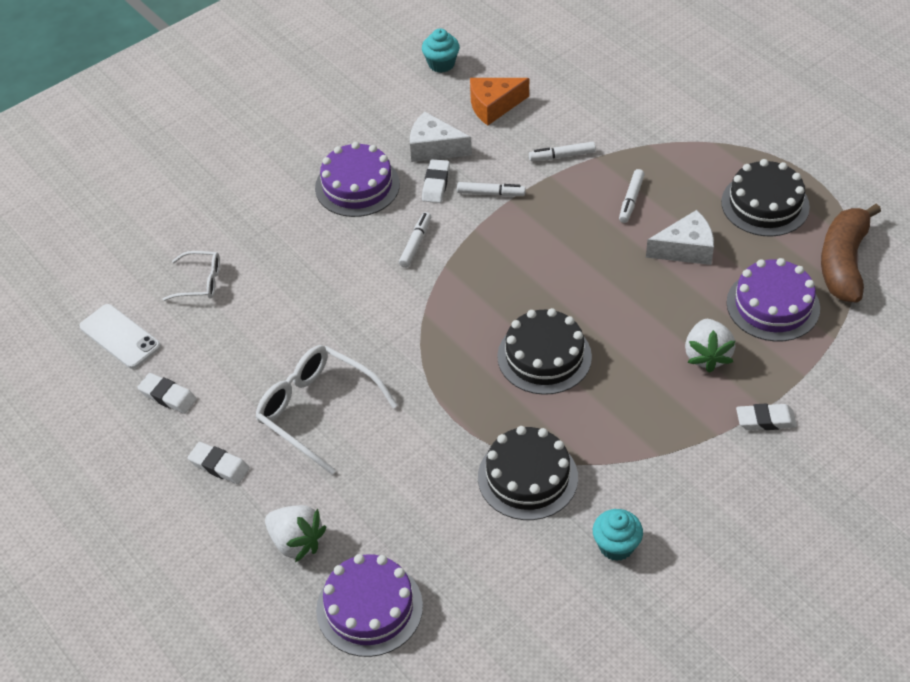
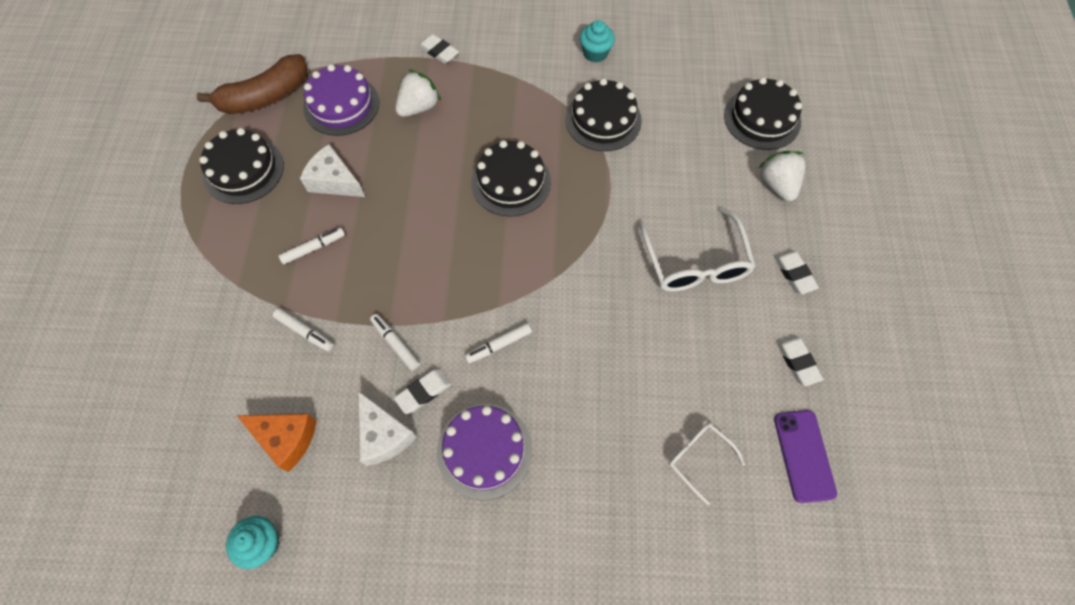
camera: 140 degrees left, 15 degrees up
(120, 336) = (804, 455): white phone -> purple phone
(369, 608) = (762, 118): purple cake -> black cake

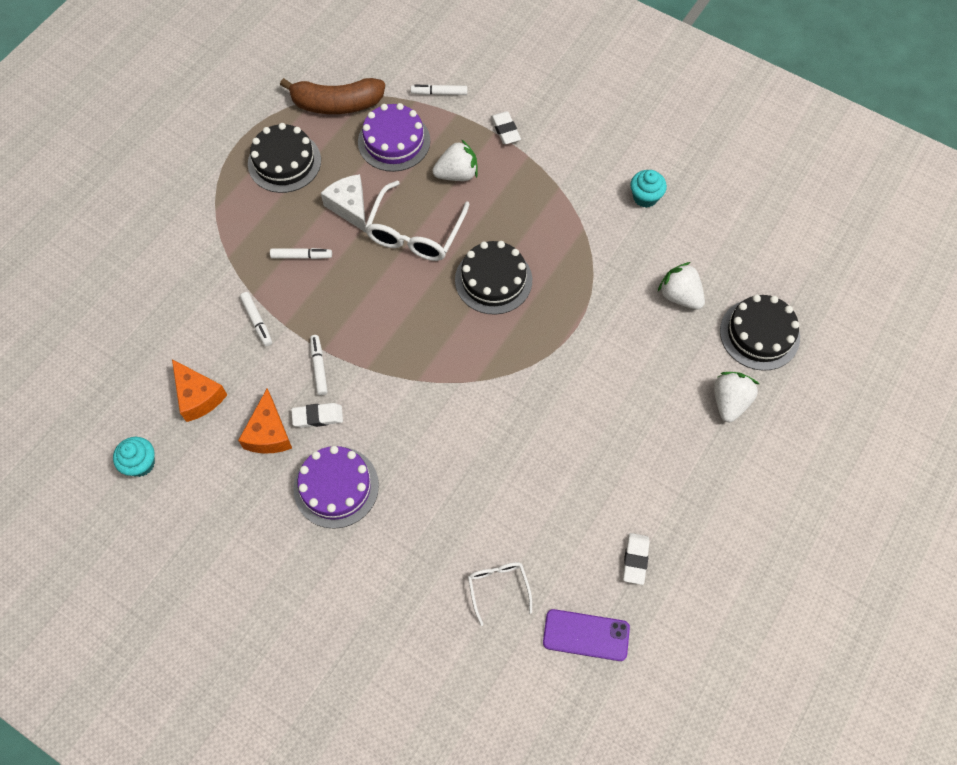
camera: 30 degrees right, 0 degrees up
(383, 435) = (269, 433): white cheese -> orange cheese
(499, 345) = (397, 411): white marker -> white marker (439, 93)
(603, 120) = (610, 263): black cake -> none
(678, 119) = (680, 296): none -> white strawberry
(695, 262) = (605, 430): white glasses -> white glasses (414, 233)
(794, 273) = (687, 486): white eraser -> none
(804, 455) = (586, 635): purple phone -> purple phone turned 75 degrees clockwise

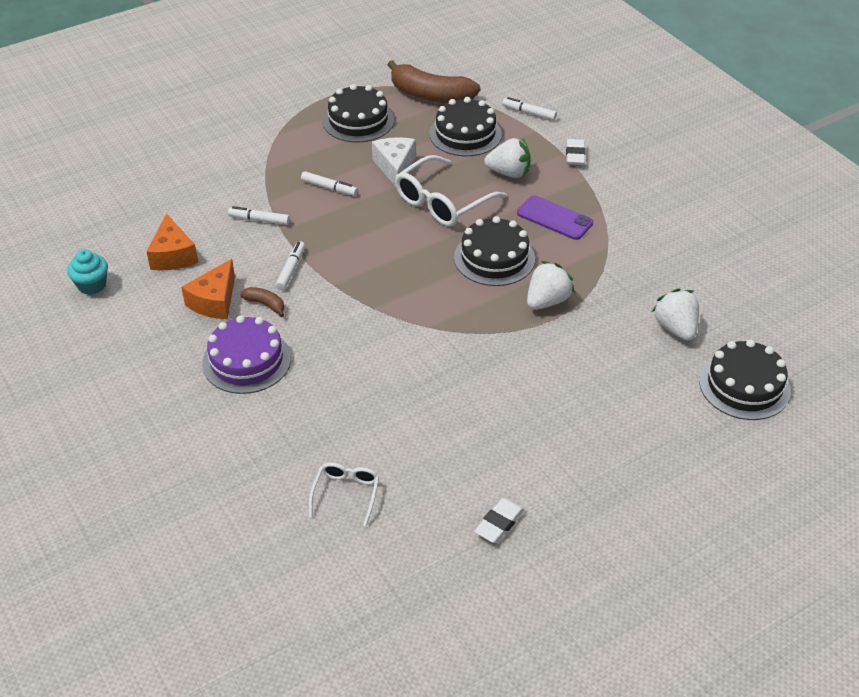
camera: 25 degrees right, 20 degrees down
(257, 321) = (259, 220): white marker -> white marker turned 105 degrees clockwise
(318, 417) = (265, 304): white eraser -> brown banana
(394, 141) = (465, 134): purple cake -> black cake
(586, 635) = (409, 567): purple phone -> purple phone (554, 218)
(645, 197) = (685, 242): turquoise cupcake -> none
(729, 402) = (679, 429): white strawberry -> white strawberry (547, 301)

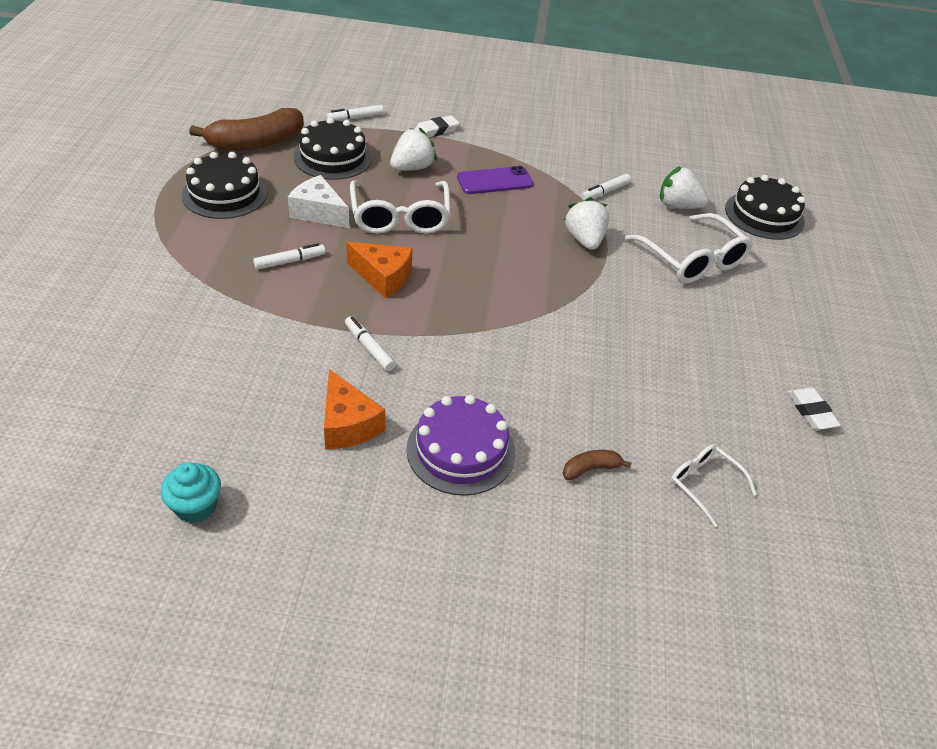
camera: 55 degrees left, 0 degrees up
(173, 255) = (237, 415): orange cheese -> orange cheese (383, 277)
(259, 220) = (271, 327): white marker -> white marker (605, 192)
(265, 304) = (396, 392): brown banana -> brown banana (590, 469)
(494, 258) = (503, 234): black cake -> none
(575, 155) = (436, 130): white eraser -> white eraser turned 75 degrees counterclockwise
(608, 371) = (692, 260): none -> white glasses

